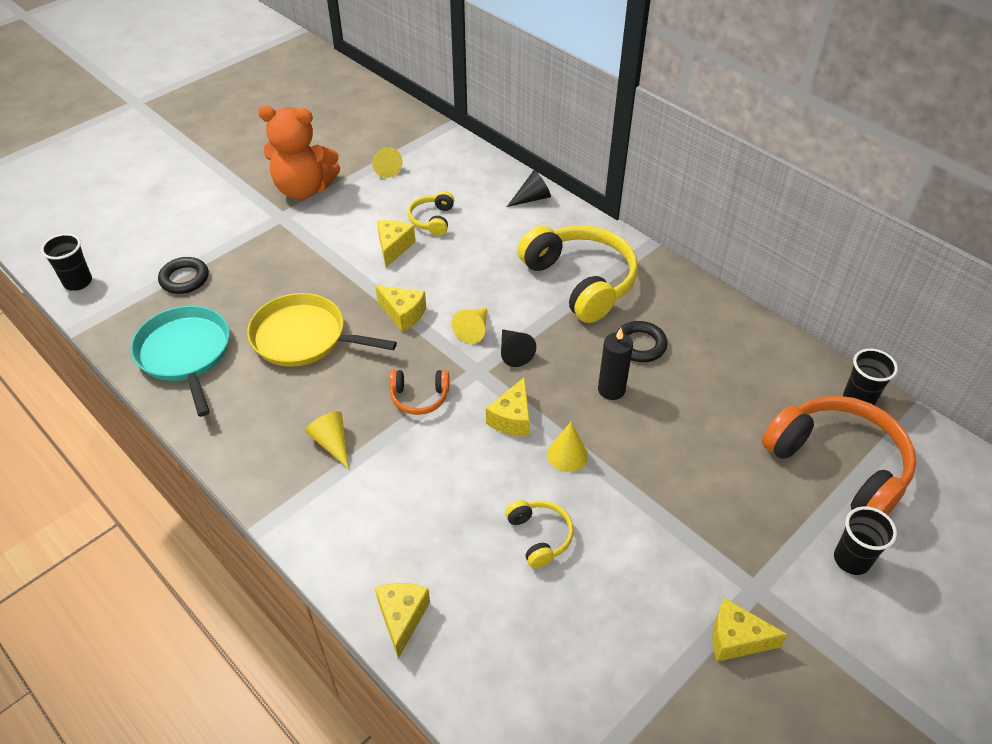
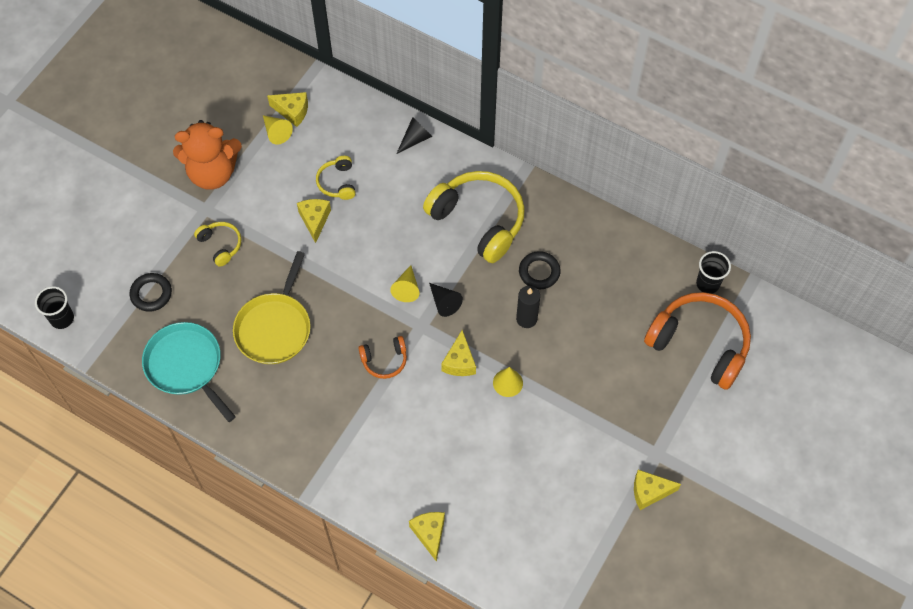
camera: 15 degrees left, 15 degrees up
(304, 337) = (274, 328): yellow pan -> yellow pan turned 75 degrees counterclockwise
(332, 443) = (333, 415): yellow cone -> none
(403, 314) = (346, 286): yellow cheese -> yellow cheese (292, 112)
(540, 536) = (505, 451): yellow headphones -> yellow headphones (221, 245)
(851, 560) = (716, 416): black cup -> none

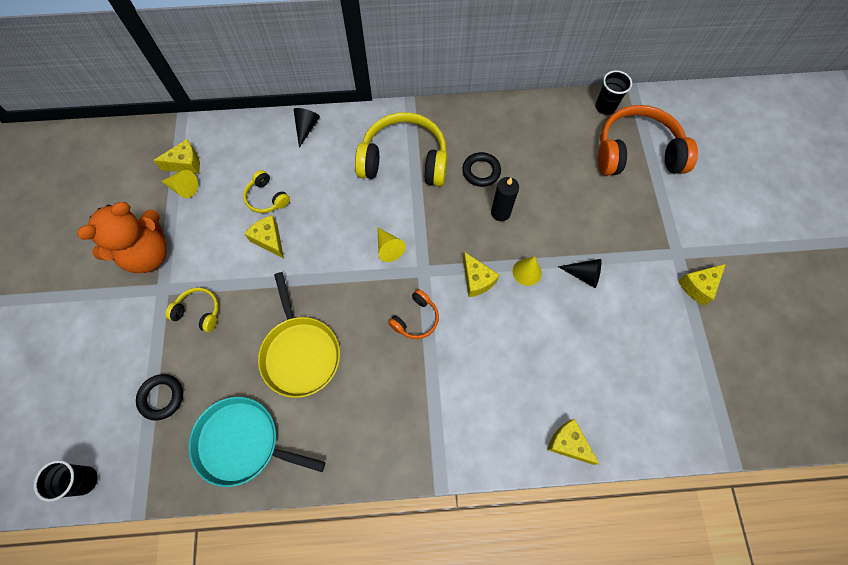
camera: 35 degrees left, 5 degrees up
(444, 302) = (427, 240): black cone -> black cone (583, 275)

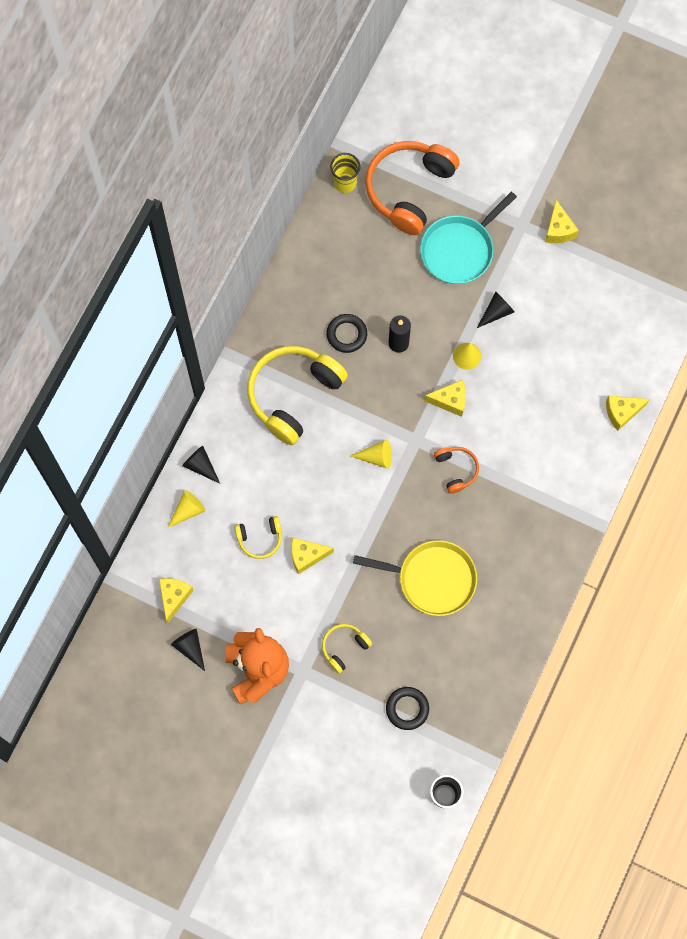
camera: 60 degrees left, 5 degrees up
(147, 195) = (190, 647): none -> black cone
(183, 188) = (202, 610): yellow cone -> yellow cone (188, 510)
(242, 443) = (483, 659): turquoise pan -> turquoise pan (459, 250)
(605, 107) = (345, 183): black cup -> yellow cup

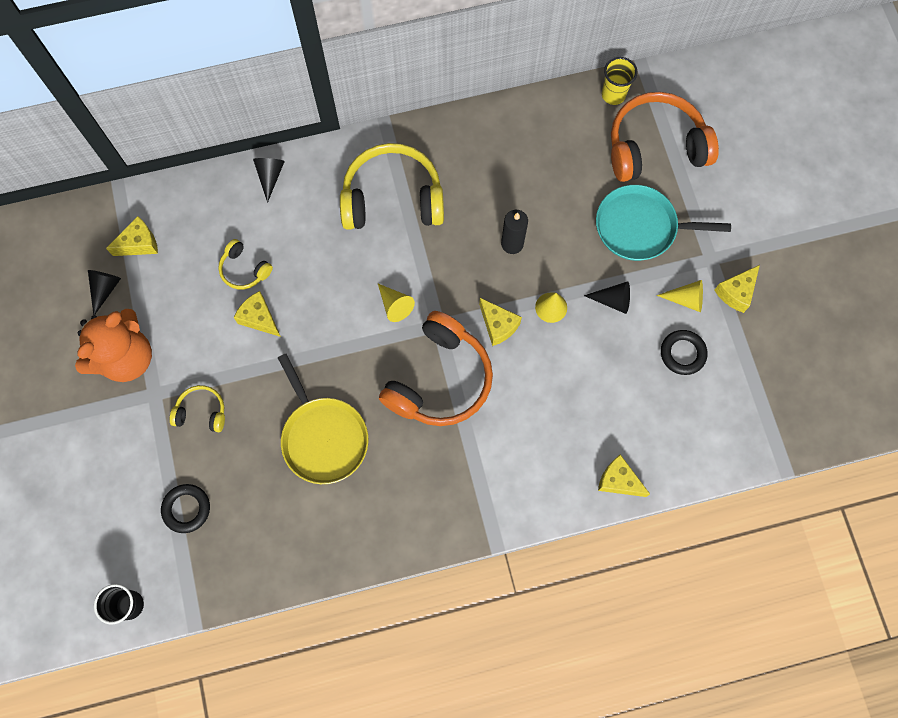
camera: 50 degrees right, 0 degrees up
(188, 510) = (224, 196): yellow cone -> yellow cone (686, 299)
(346, 334) = (482, 198): black ring -> black ring (682, 353)
(456, 470) = (440, 379): orange headphones -> orange headphones, size x2.10

